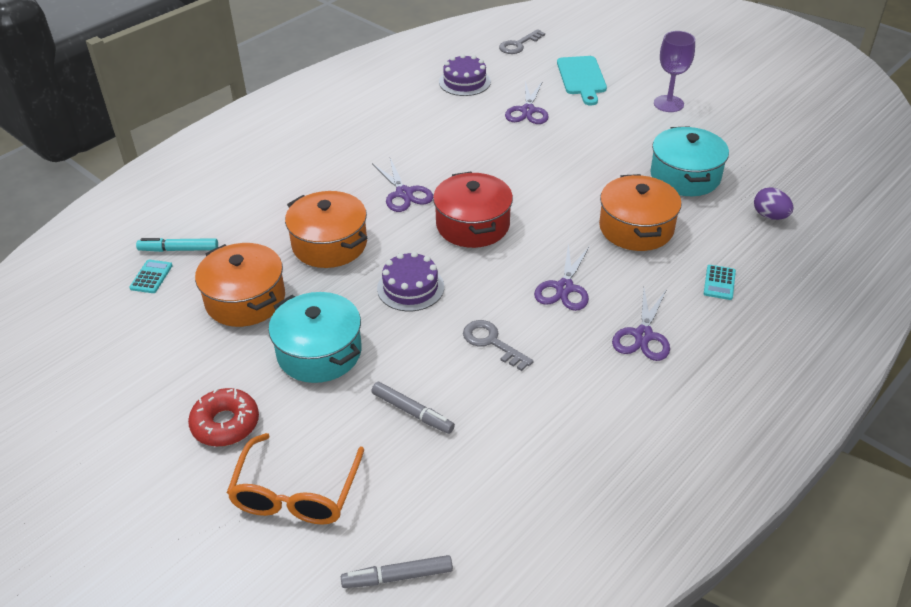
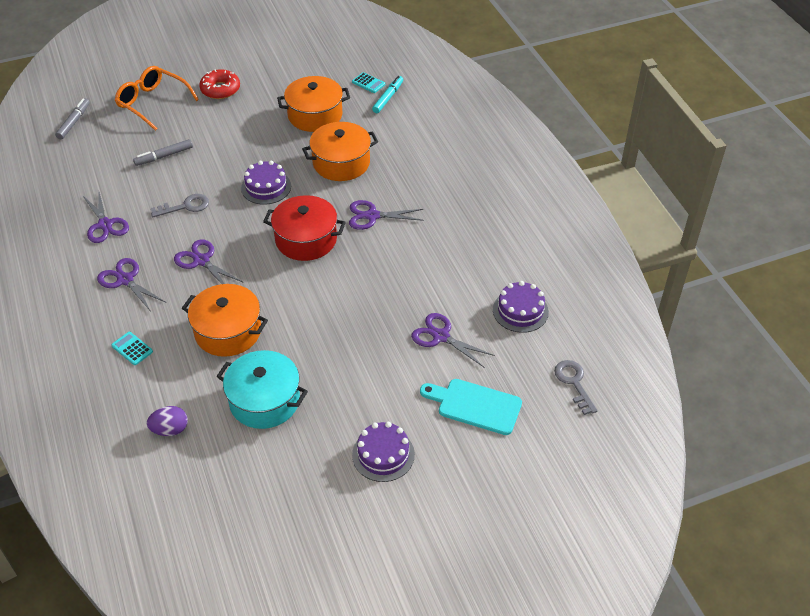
camera: 115 degrees right, 5 degrees up
(319, 352) = (243, 134): turquoise pot -> none
(578, 403) = (105, 225): none -> purple scissors
(668, 104) = (383, 454): purple goblet -> purple cake

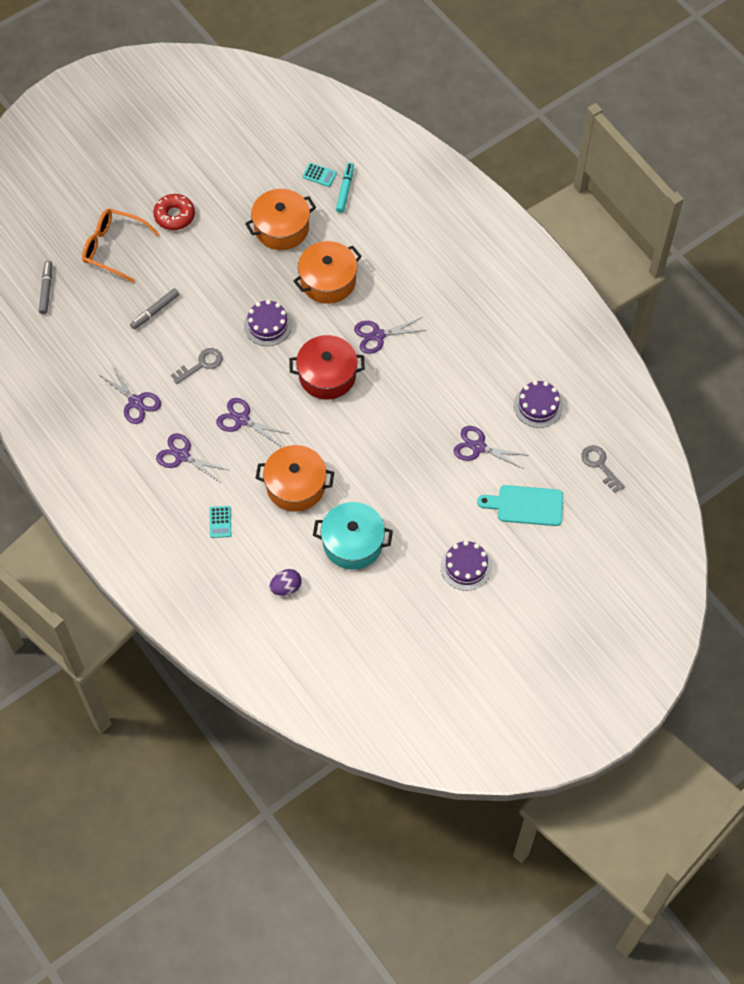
camera: 15 degrees left, 15 degrees up
(132, 349) = (220, 522): turquoise calculator -> turquoise calculator turned 120 degrees counterclockwise

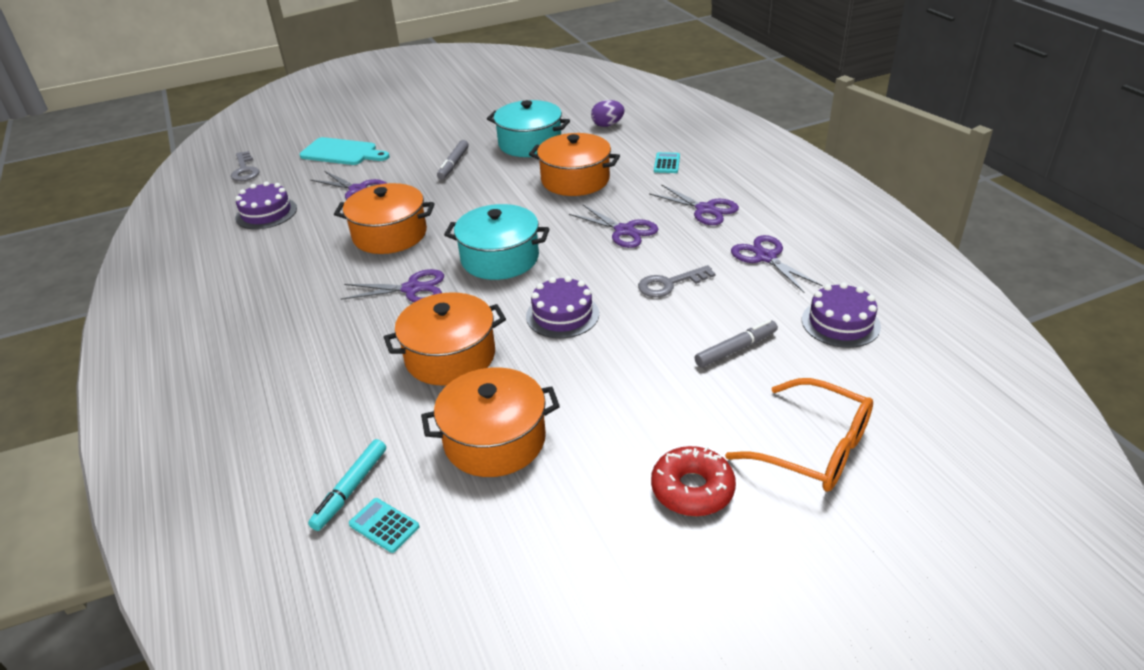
camera: 165 degrees left, 25 degrees down
(46, 290) = (932, 399): grey marker -> grey marker (453, 164)
(327, 375) = (500, 258): red pot -> turquoise pot
(422, 392) = (390, 235): none -> orange pot
(466, 566) = (428, 125): purple cake -> purple cake (840, 323)

